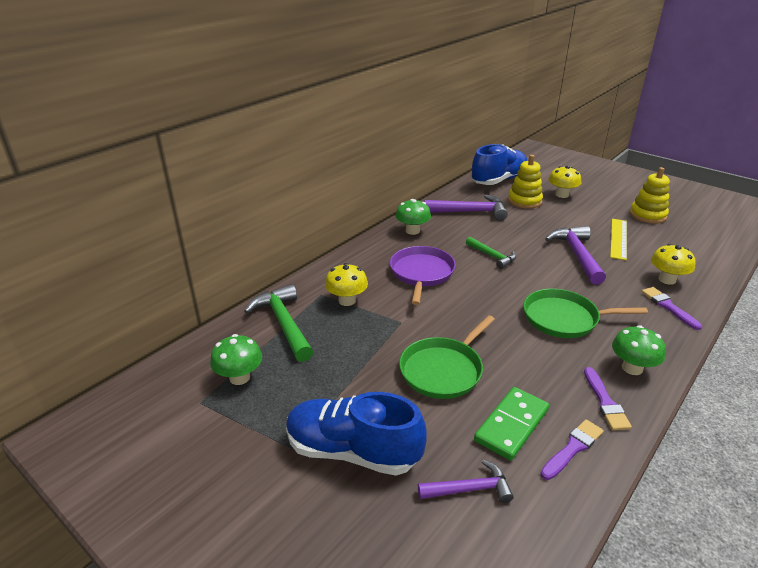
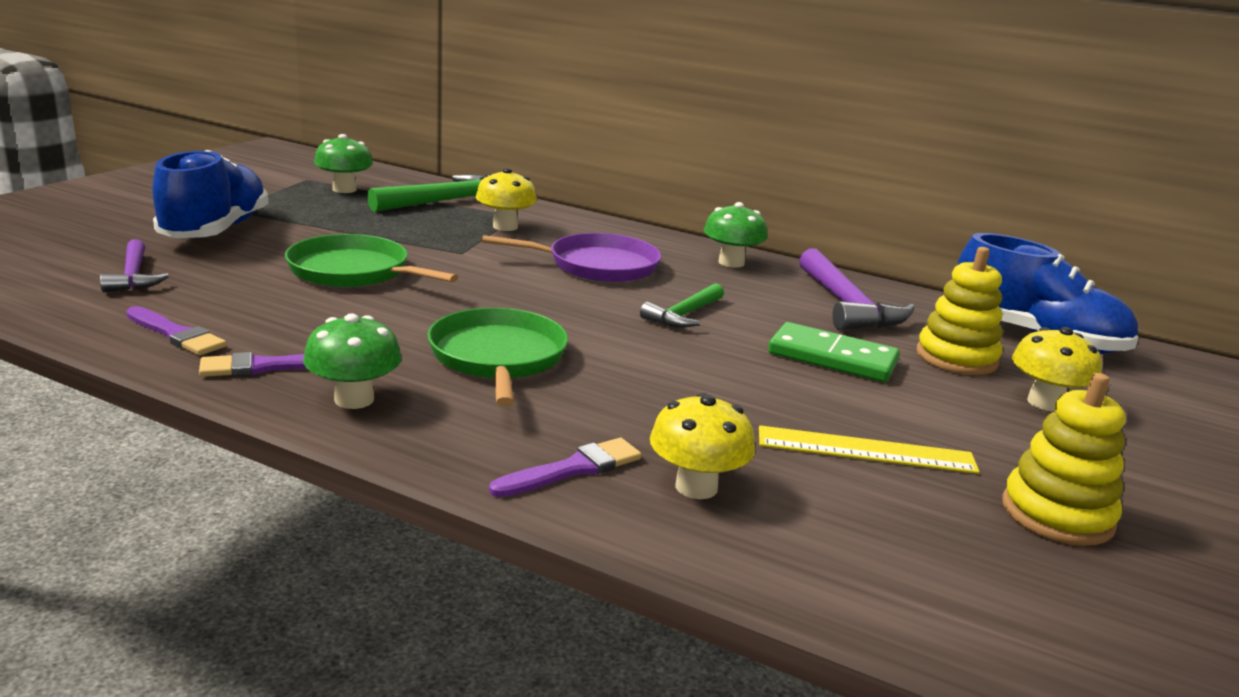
camera: 75 degrees right, 10 degrees down
(512, 425) = (233, 303): green domino -> green domino (832, 358)
(577, 255) = (744, 392): purple hammer -> none

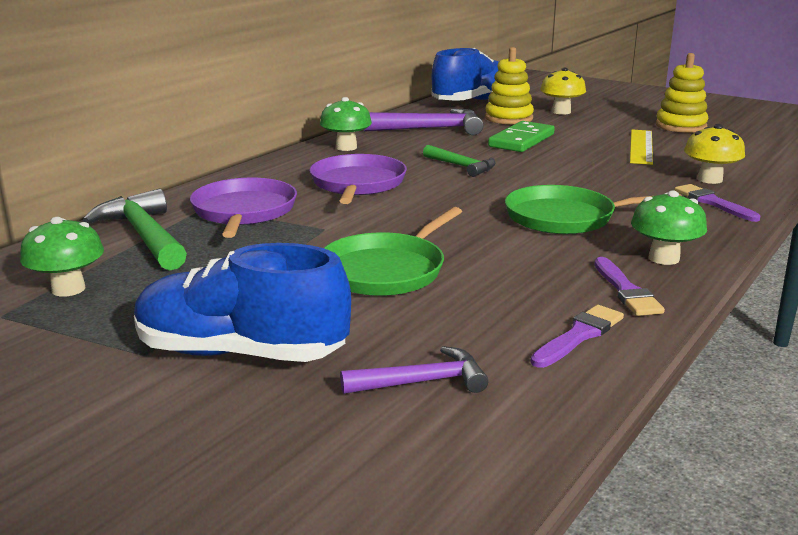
camera: 80 degrees left, 0 degrees up
(505, 227) = (244, 212): yellow mushroom -> purple pan

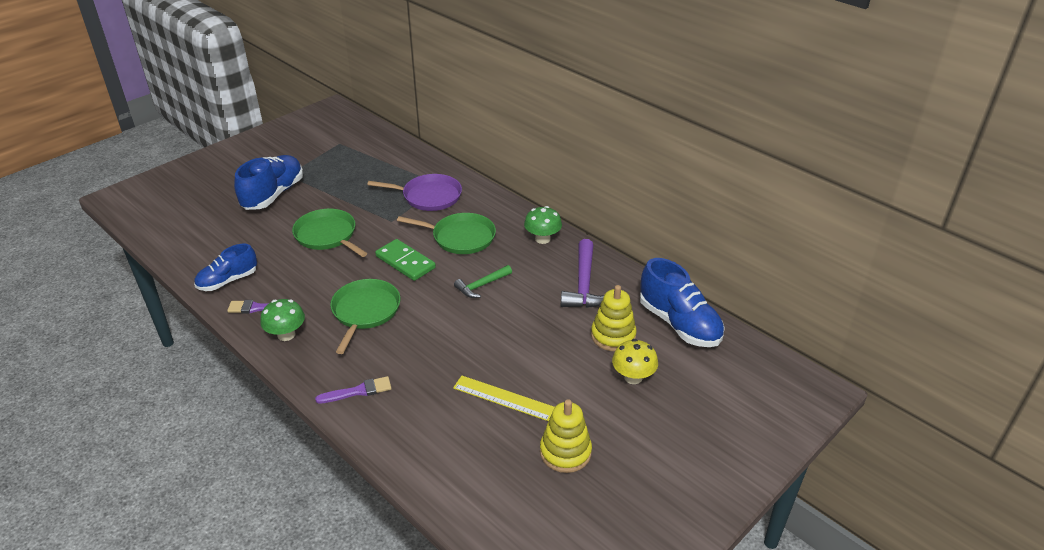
camera: 100 degrees right, 15 degrees up
(68, 289) = (356, 155): green mushroom -> none
(144, 236) = (408, 169): green hammer -> none
(357, 184) = (460, 237): purple pan -> green pan
(422, 382) = (223, 234): purple hammer -> none
(521, 140) = (539, 329): green domino -> green domino (405, 262)
(579, 335) = (228, 281): purple brush -> blue shoe
(710, 179) = (405, 410): yellow mushroom -> none

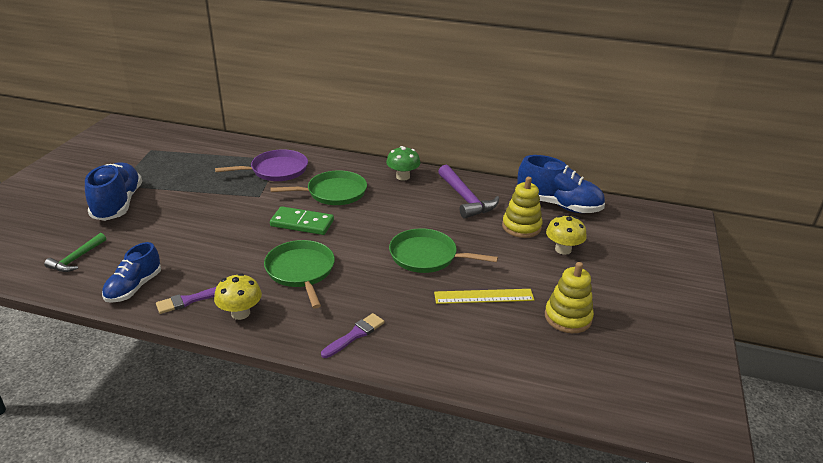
camera: 30 degrees left, 5 degrees down
(286, 335) = (240, 313): green mushroom -> yellow mushroom
(327, 235) = (207, 222): green pan -> green pan (427, 256)
(481, 285) = (386, 222): green hammer -> green hammer (76, 258)

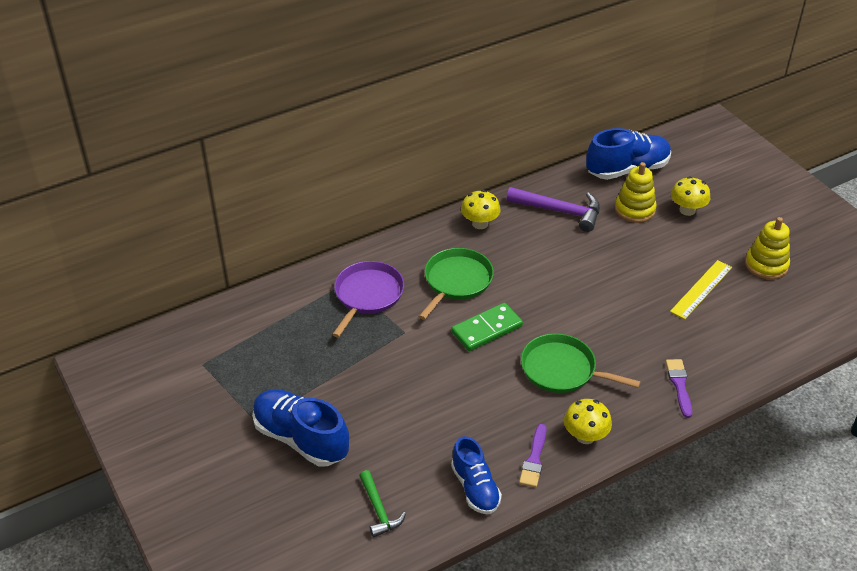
camera: 45 degrees left, 10 degrees up
(403, 177) = (480, 224): green mushroom -> yellow mushroom
(427, 256) = (618, 286): green pan -> none

